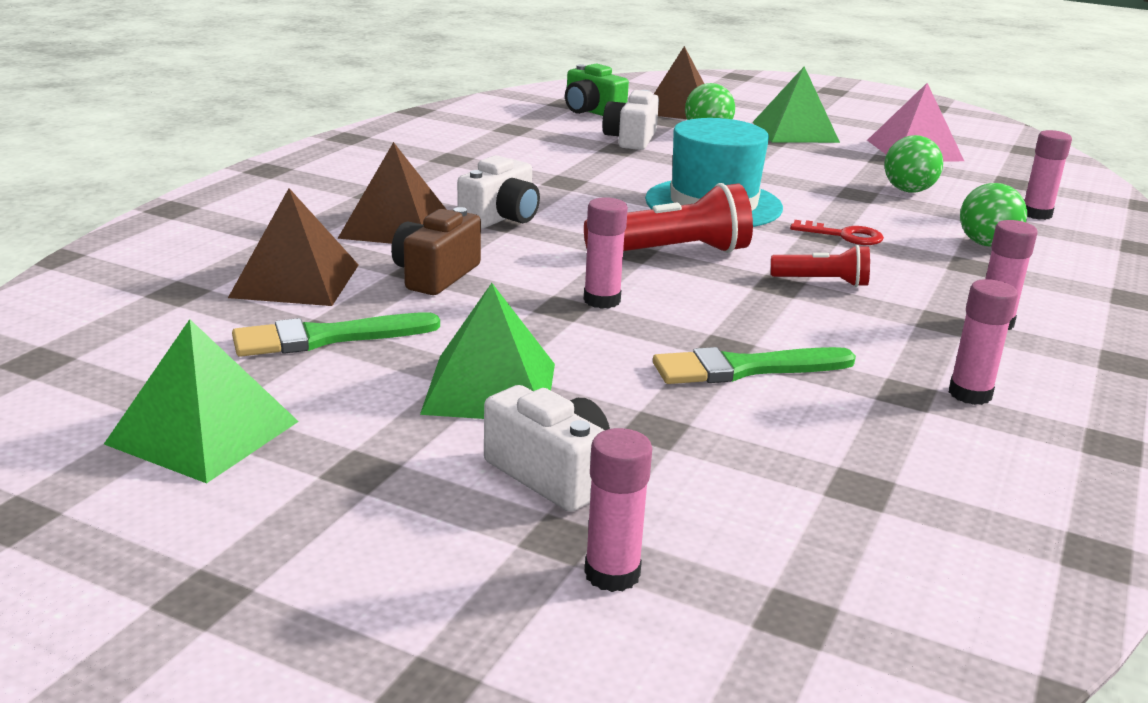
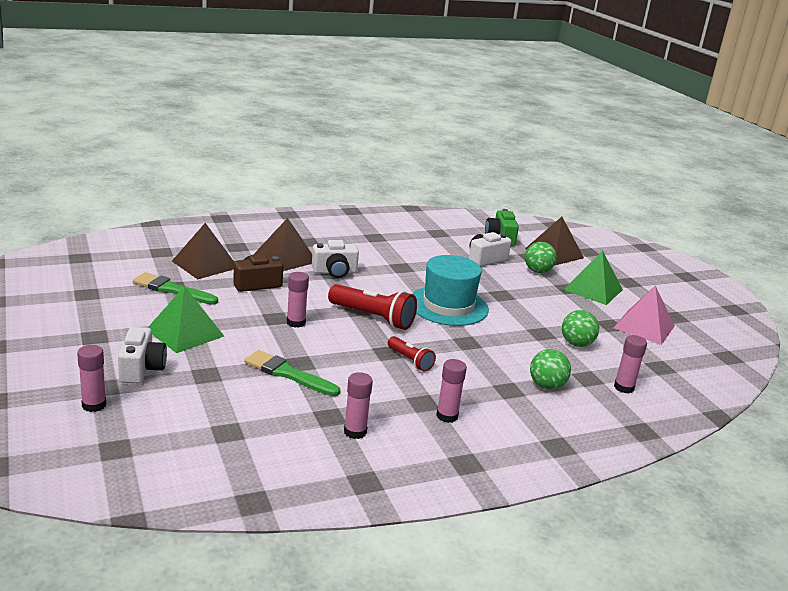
camera: 40 degrees right, 0 degrees up
(203, 432) = (78, 302): green pyramid -> none
(844, 236) = (477, 348): red key -> none

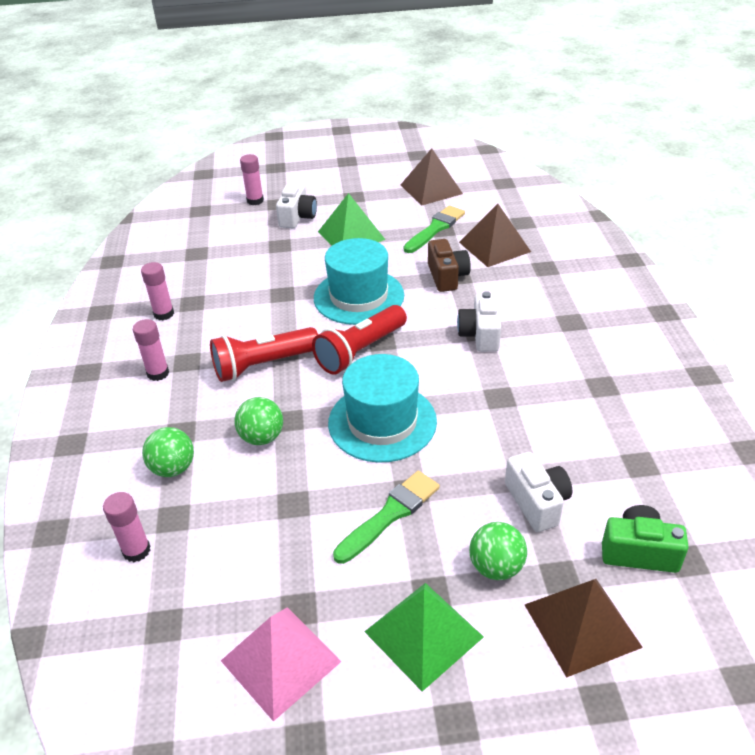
camera: 110 degrees right, 15 degrees up
(142, 369) = (297, 217): white camera -> white camera turned 90 degrees counterclockwise
(285, 258) = (517, 300): brown pyramid -> brown pyramid (431, 189)
(288, 374) = (265, 285): green brush -> green brush (390, 514)
(296, 322) = (358, 296): pink glue stick -> turquoise hat
(410, 361) = (263, 365): red flashlight -> red flashlight, size x1.74
(576, 344) = (254, 536): green ball -> green ball (262, 437)

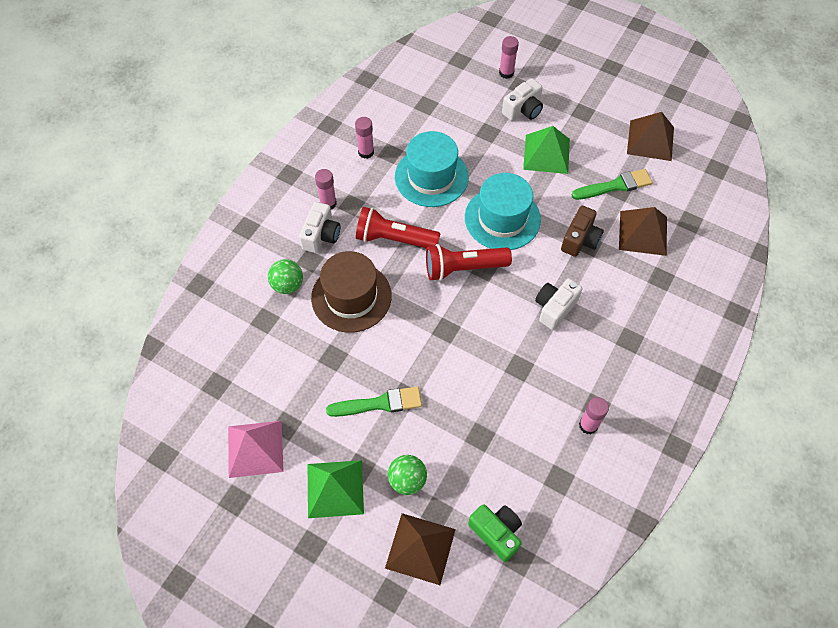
camera: 35 degrees right, 20 degrees up
(136, 550) = (233, 329): pink glue stick -> pink glue stick (588, 425)
(262, 437) = (351, 297): green ball -> brown hat
(382, 422) = (429, 335): turquoise hat -> turquoise hat (431, 177)
(537, 502) = (469, 458): white camera -> white camera (321, 235)

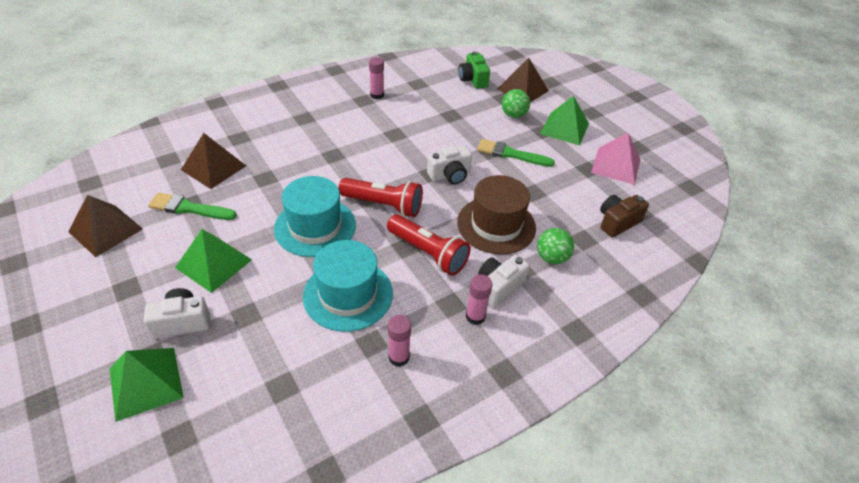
camera: 155 degrees left, 15 degrees down
(506, 73) = (145, 383): pink glue stick -> green pyramid
(554, 308) = (336, 153): white camera -> white camera (450, 175)
(580, 240) = (268, 184): brown camera -> brown camera (617, 222)

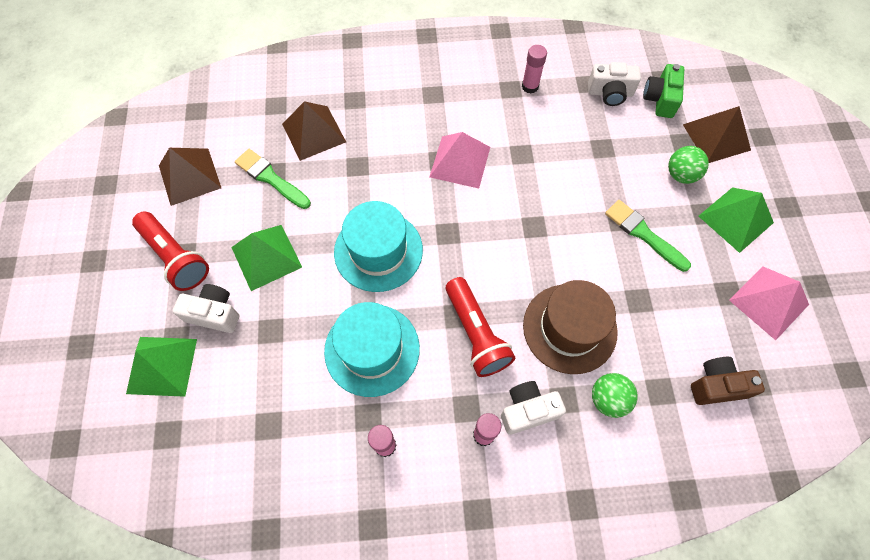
camera: 30 degrees right, 20 degrees up
(350, 152) = (460, 162): none -> pink pyramid
(383, 205) = (460, 251): red flashlight -> red flashlight (176, 257)
(450, 175) = (554, 237): white camera -> white camera (610, 93)

